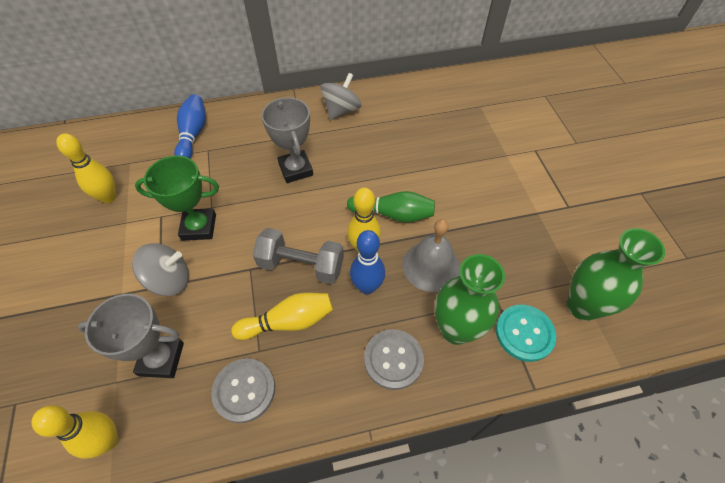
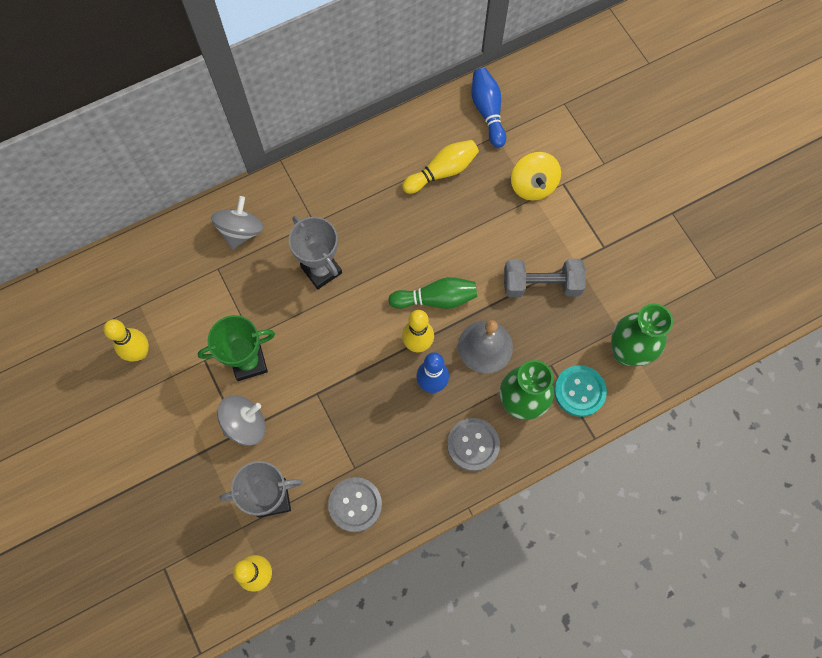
camera: 15 degrees left, 15 degrees up
(193, 135) = (193, 252): blue bowling pin -> blue bowling pin (487, 112)
(288, 322) = (371, 435): yellow bowling pin -> yellow bowling pin (442, 171)
(301, 265) = (364, 377): grey dumbbell -> grey dumbbell (541, 284)
(341, 110) = (345, 178): grey spinning top -> grey spinning top (241, 231)
(506, 146) = (533, 185): none -> yellow spinning top

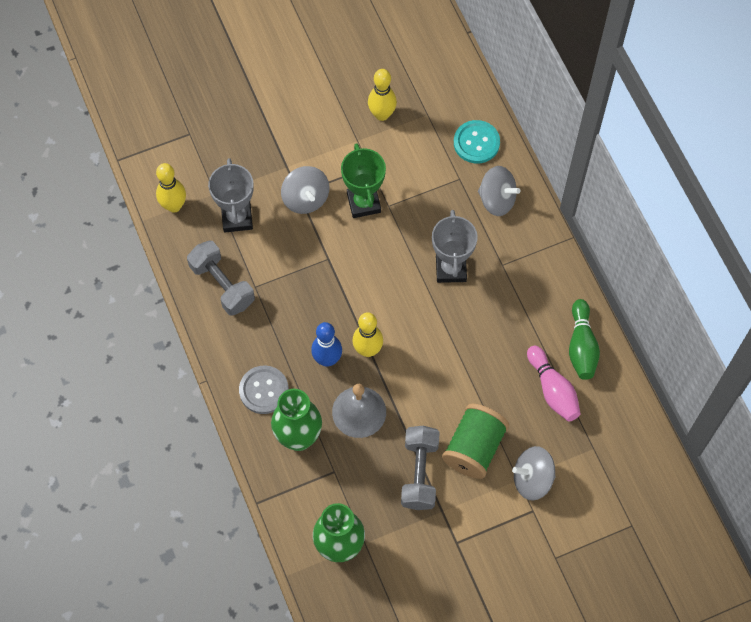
camera: 95 degrees right, 5 degrees down
(321, 270) = (451, 269): grey trophy -> grey trophy turned 60 degrees counterclockwise
(355, 504) = (222, 285): grey button -> grey dumbbell
(436, 299) = (412, 371): green bowling pin -> green bowling pin (581, 346)
(442, 171) = (553, 390): yellow bowling pin -> pink bowling pin
(487, 112) = (623, 443): blue bowling pin -> none
(509, 237) = (474, 448): none -> green spool
(533, 185) = (532, 479): yellow spinning top -> grey spinning top
(579, 391) = (304, 495): turquoise button -> turquoise button (476, 143)

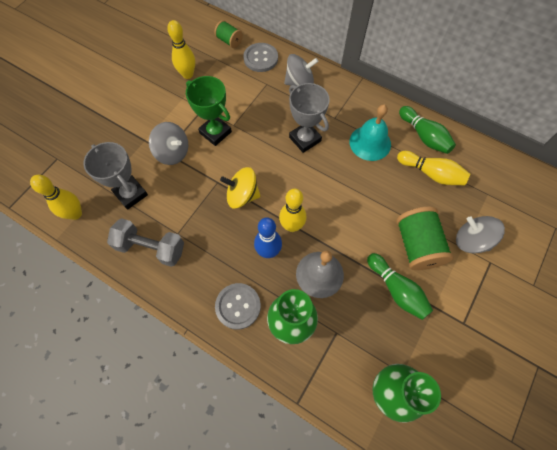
camera: 35 degrees left, 0 degrees up
(342, 288) = (242, 195): none -> yellow spinning top
(419, 473) = (396, 290): grey dumbbell -> green bowling pin
(457, 98) = (229, 41): none -> green spool
(476, 143) = (260, 58): turquoise button -> grey button
(516, 316) = (370, 143): none -> turquoise bell
(532, 479) = (471, 240): grey spinning top -> grey spinning top turned 75 degrees clockwise
(553, 390) = (431, 173): pink bowling pin -> yellow bowling pin

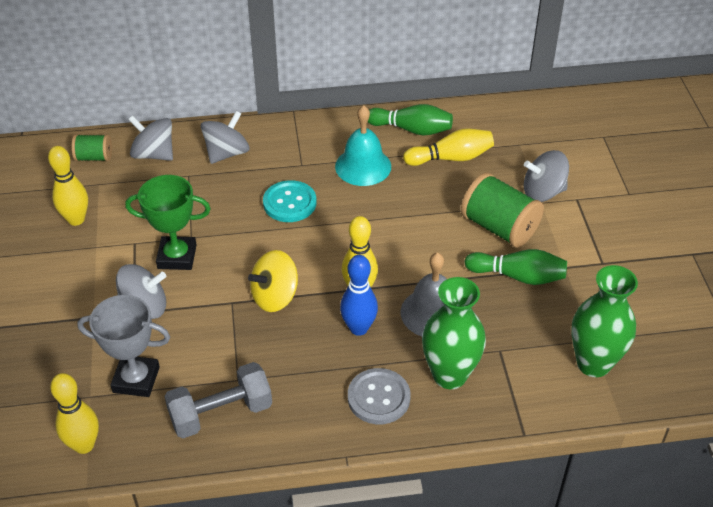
camera: 40 degrees left, 20 degrees down
(260, 58) = (154, 154): grey button -> grey spinning top
(305, 139) = (289, 203): grey trophy -> turquoise button

